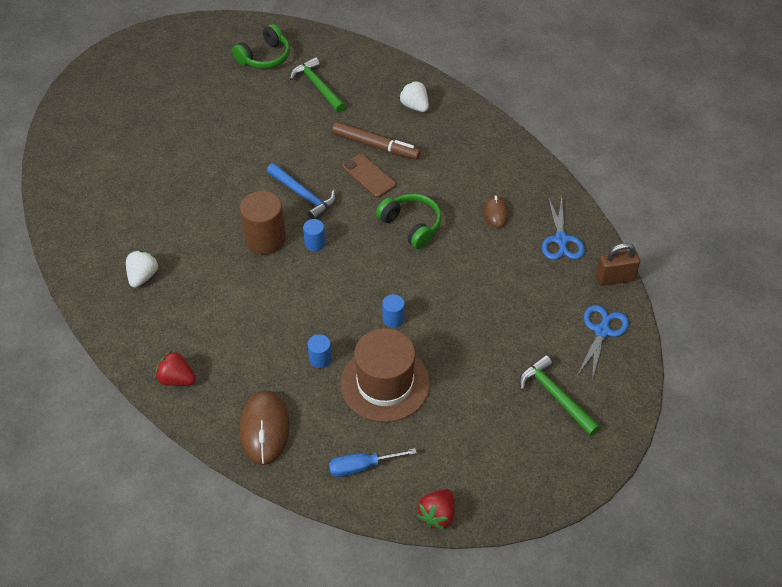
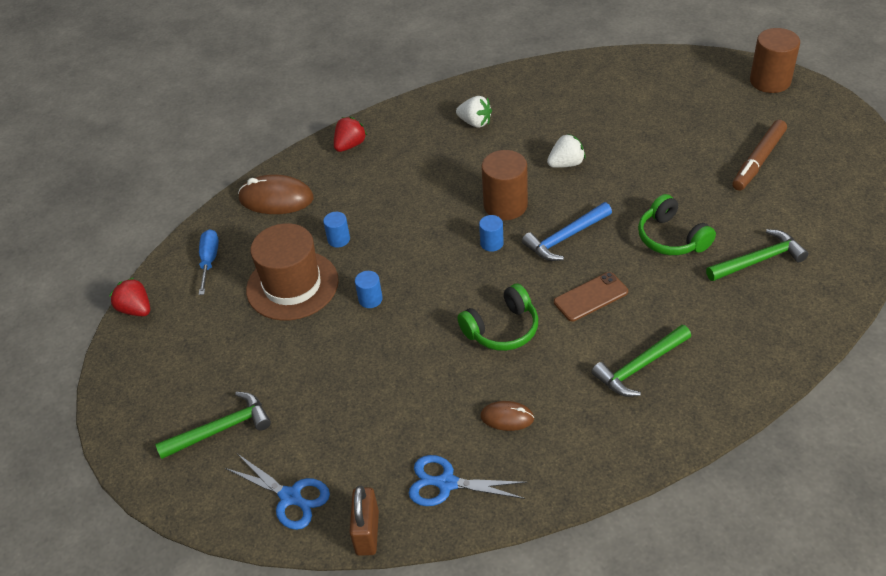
camera: 105 degrees right, 5 degrees down
(96, 77) = (770, 81): none -> brown cylinder
(265, 57) = (816, 213): green headphones -> green headphones (671, 238)
(375, 146) = (643, 308): brown marker -> brown marker (758, 160)
(414, 106) = (720, 356): white strawberry -> white strawberry (566, 164)
(433, 146) = (639, 366): none -> green hammer

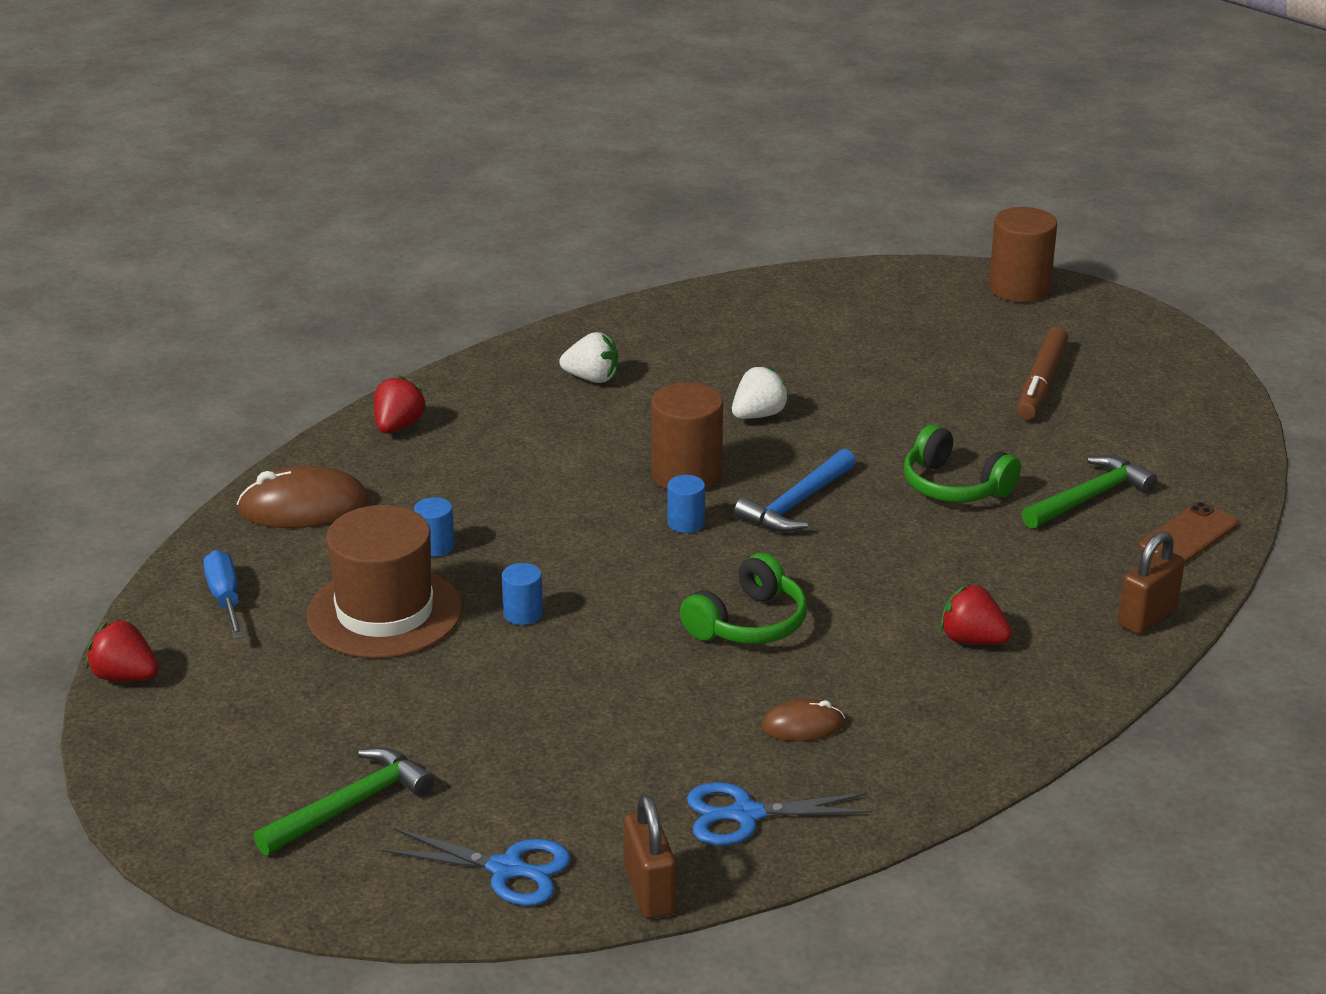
camera: 20 degrees left, 15 degrees down
(591, 297) = (865, 569): brown phone -> brown phone (1188, 535)
(639, 366) = (972, 640): green hammer -> red strawberry
(764, 367) = (1147, 617): none -> brown padlock

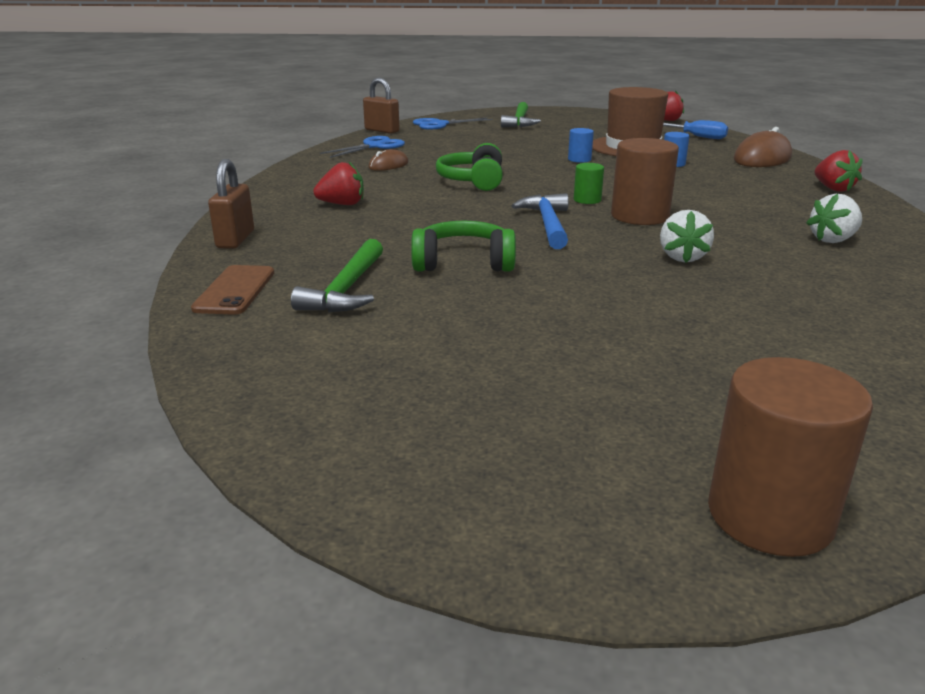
camera: 140 degrees right, 5 degrees down
(686, 523) = (587, 200): blue cylinder -> green cylinder
(1041, 383) = (519, 372): brown marker -> none

